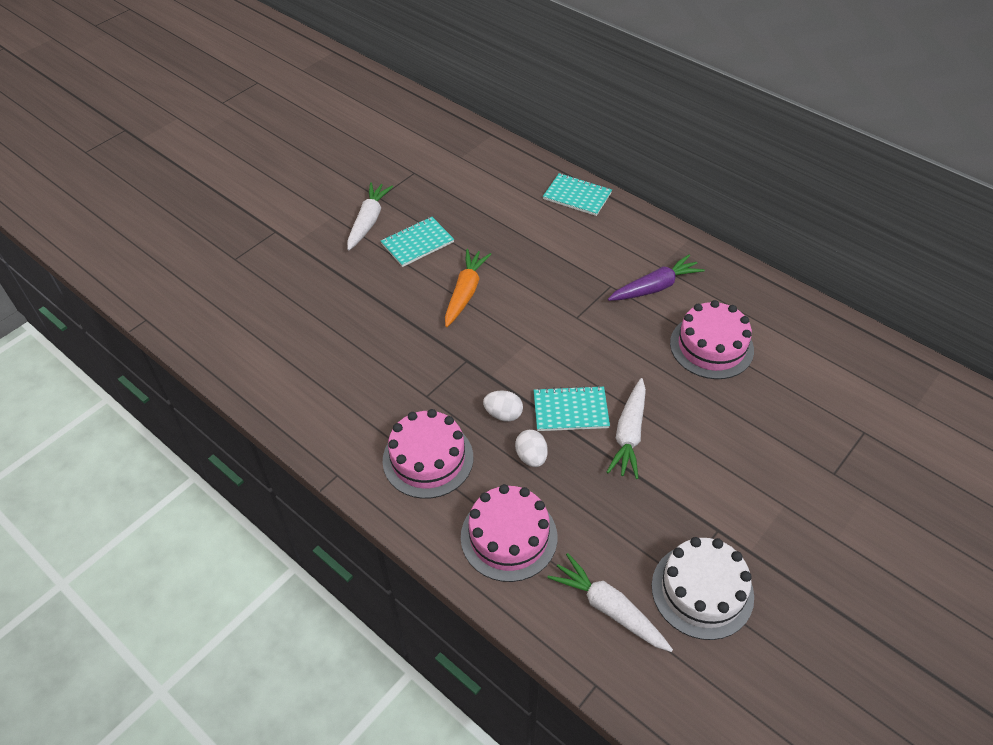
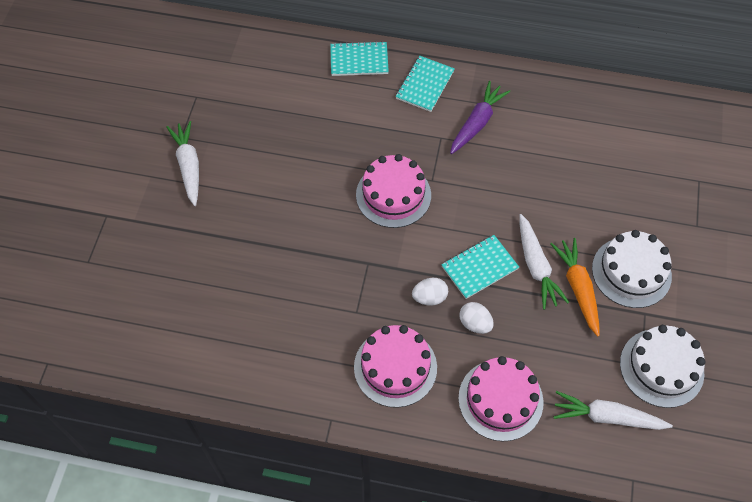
camera: 30 degrees left, 10 degrees up
(417, 243) = (249, 169): turquoise notebook -> turquoise notebook (425, 85)
(465, 293) = (324, 199): orange carrot -> orange carrot (578, 288)
(711, 346) = (551, 158): pink cake -> pink cake (393, 195)
(729, 484) = (631, 272): none -> white cake

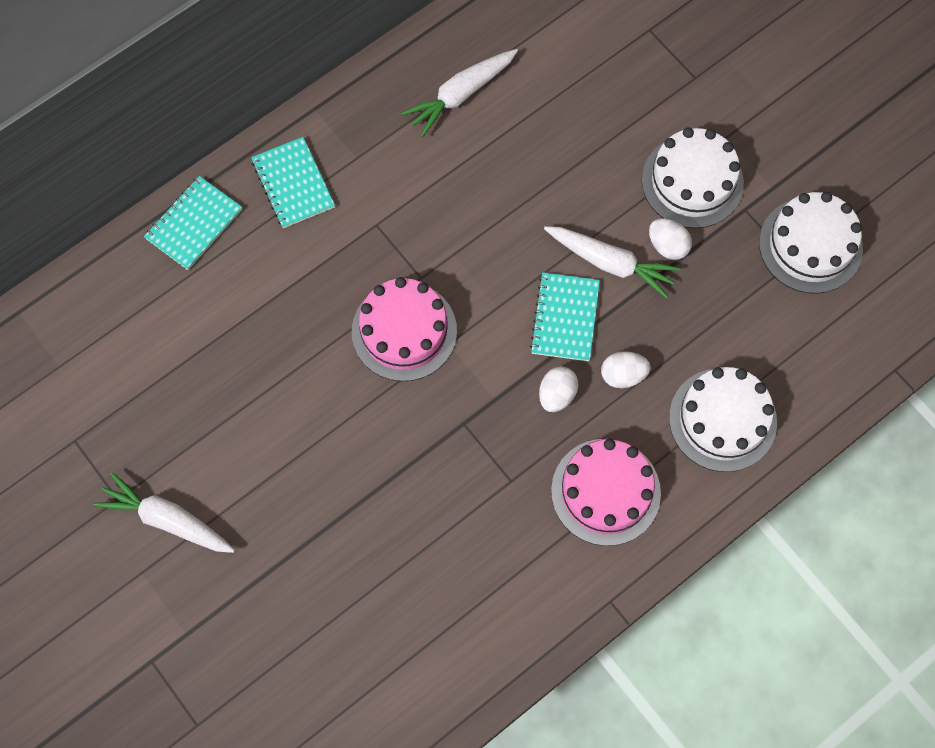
camera: 50 degrees left, 10 degrees up
(477, 123) = (391, 173): purple carrot -> none
(500, 400) = (722, 419): pink cake -> white cake
(578, 288) = (667, 246): orange carrot -> white egg
(607, 417) = (818, 337): white carrot -> white carrot (461, 95)

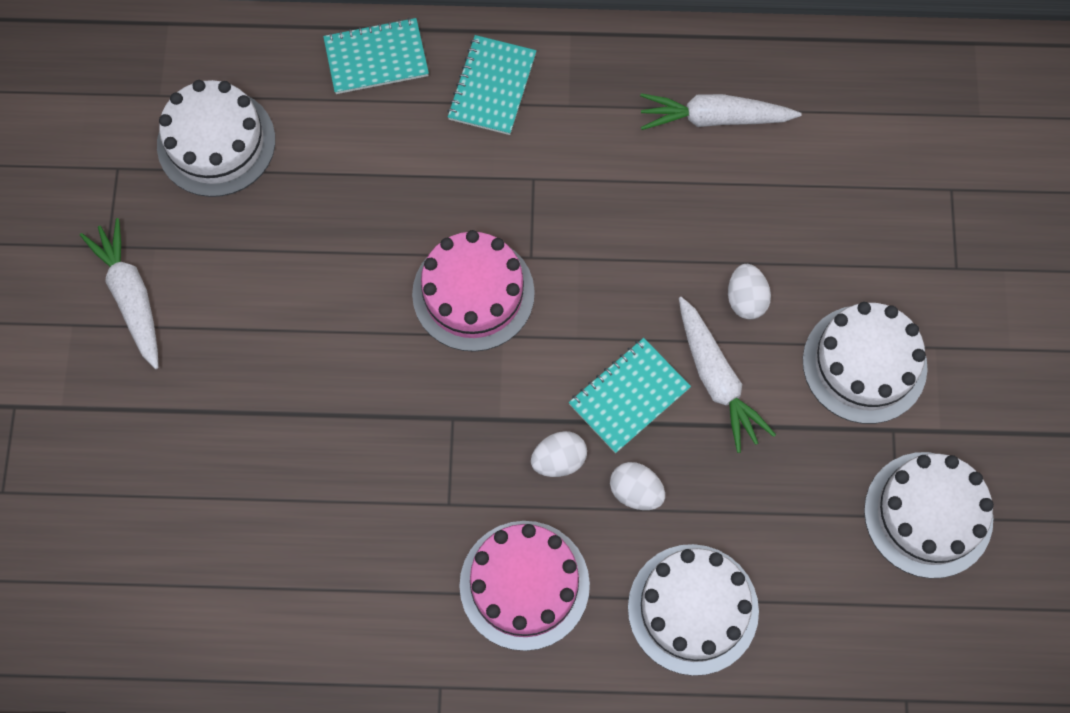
camera: 40 degrees right, 0 degrees up
(131, 367) = (216, 142): none -> white cake
(667, 246) = (786, 405): white egg -> white egg (746, 299)

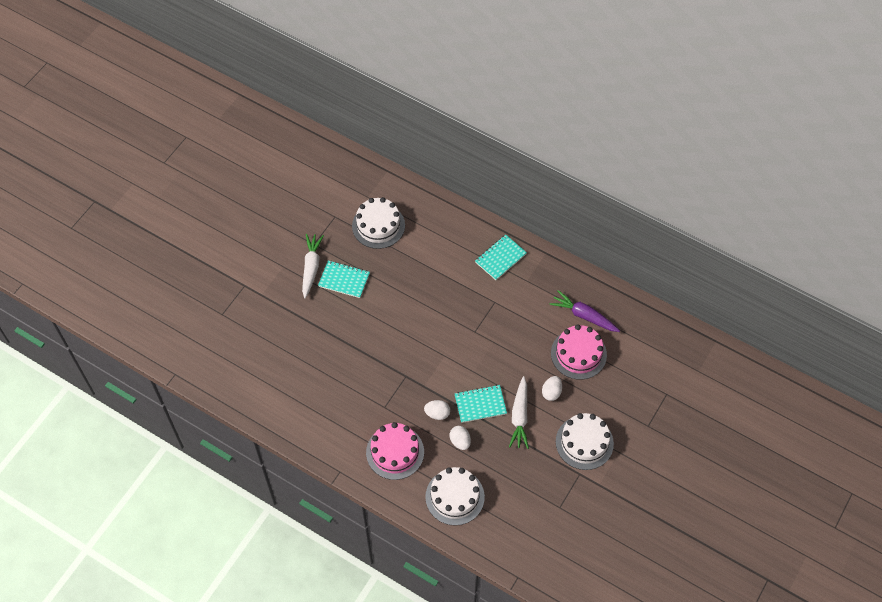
camera: 30 degrees right, 10 degrees down
(376, 58) = (461, 224): turquoise notebook -> turquoise notebook (344, 280)
(473, 293) = (443, 333): pink cake -> pink cake (578, 354)
(714, 118) = (584, 316): white carrot -> purple carrot
(928, 514) = (573, 513): white cake -> none

